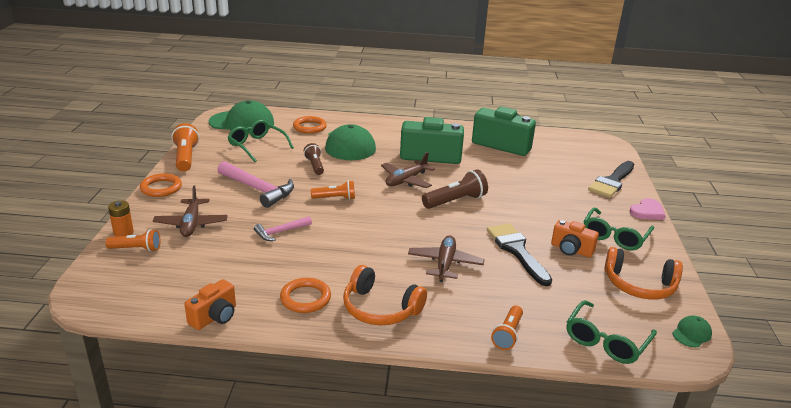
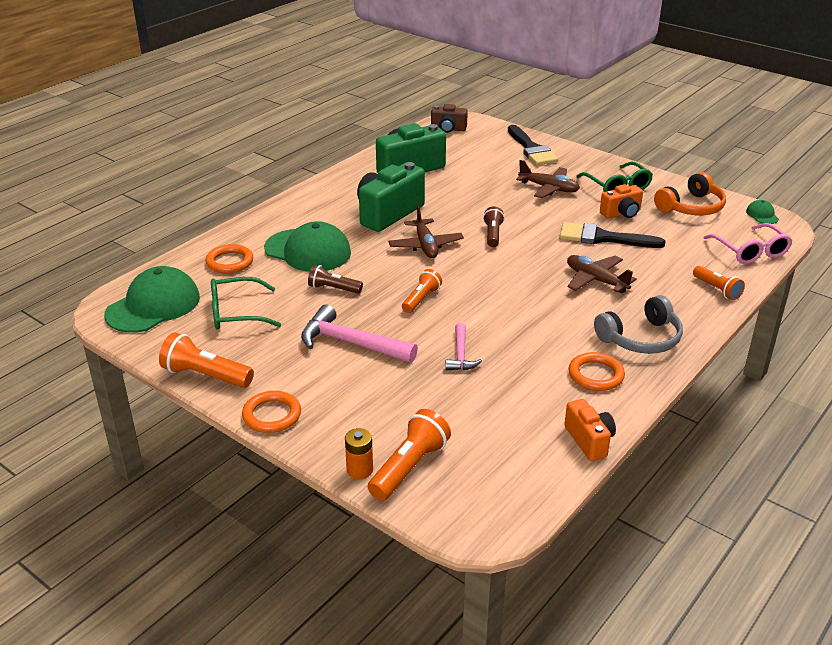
camera: 55 degrees left, 5 degrees up
(136, 249) = (409, 467): orange flashlight -> orange flashlight, size x1.53
(191, 224) = (387, 412): brown plane -> brown plane (549, 188)
(258, 189) = (351, 343): pink hammer -> pink hammer turned 135 degrees counterclockwise
(380, 308) = (641, 338): orange headphones -> grey headphones
(455, 201) = (493, 234): brown flashlight -> brown flashlight, size x0.66
(584, 142) = (448, 129): none -> brown camera
(606, 341) = (750, 251): green glasses -> pink glasses
(647, 212) = (592, 156): pink heart -> none

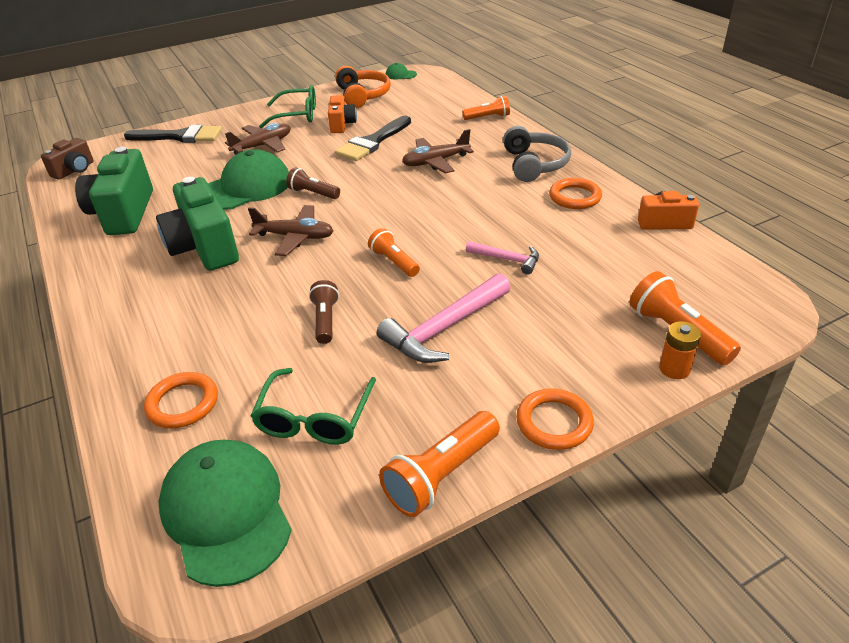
camera: 65 degrees left, 5 degrees up
(308, 251) = (224, 325): green cap -> green cap (246, 187)
(333, 289) = (325, 320): brown flashlight -> brown flashlight turned 135 degrees clockwise
(750, 251) = (446, 92): pink glasses -> none

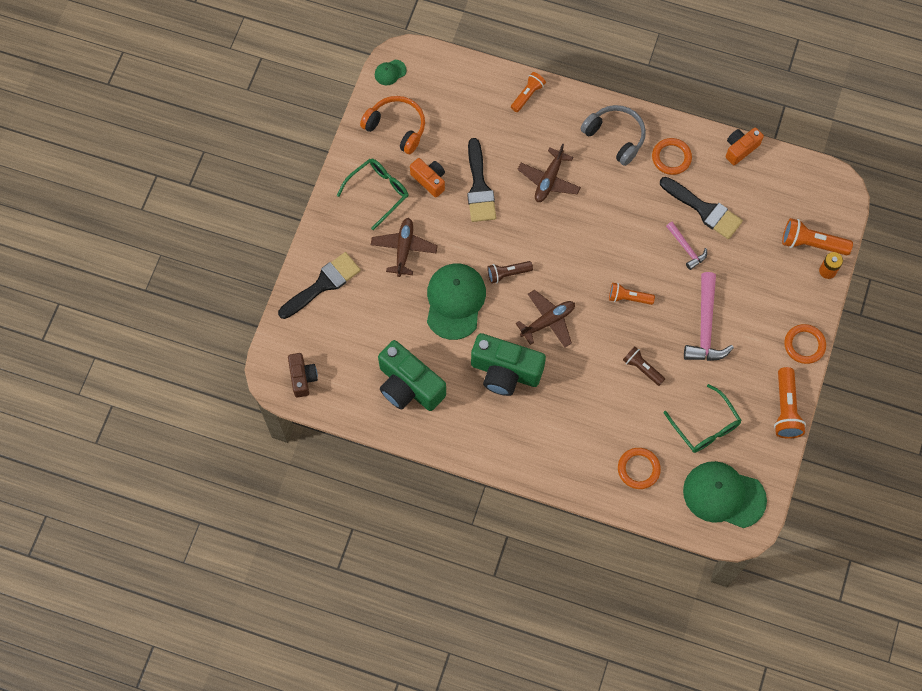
camera: 45 degrees left, 30 degrees up
(507, 260) = (686, 248): pink hammer -> pink hammer turned 75 degrees clockwise
(565, 243) = (704, 210): none -> black brush

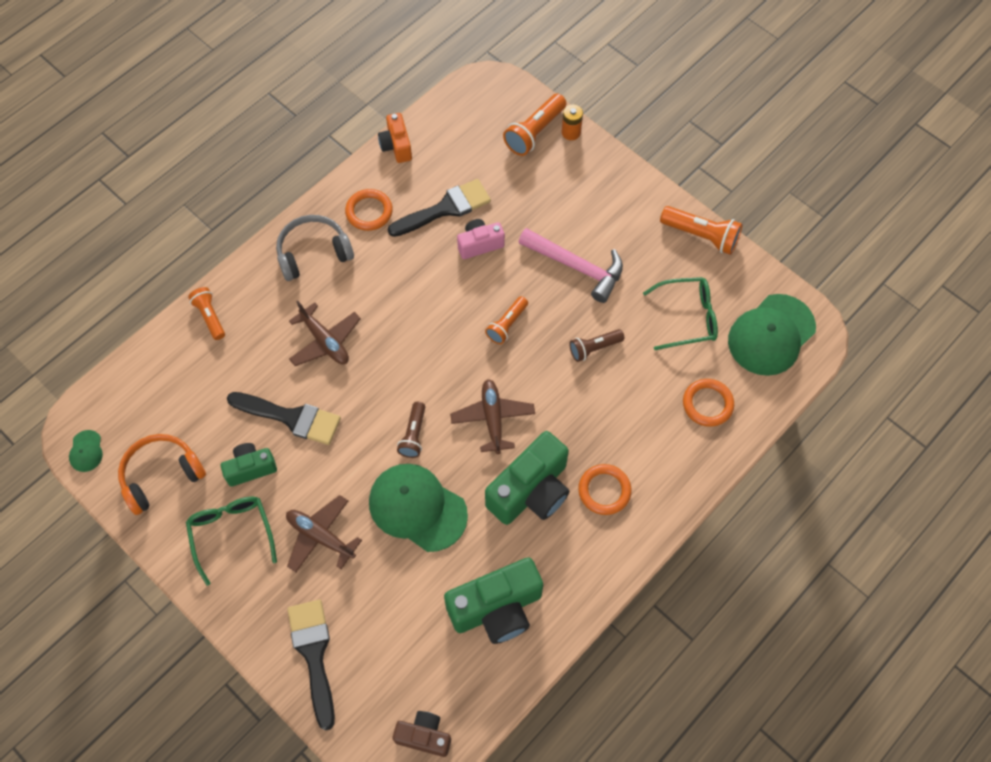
camera: 65 degrees left, 5 degrees down
(429, 180) = (250, 468): orange camera -> green camera
(686, 248) = (479, 244): pink hammer -> pink camera
(804, 345) = (640, 188): orange ring -> orange ring (604, 490)

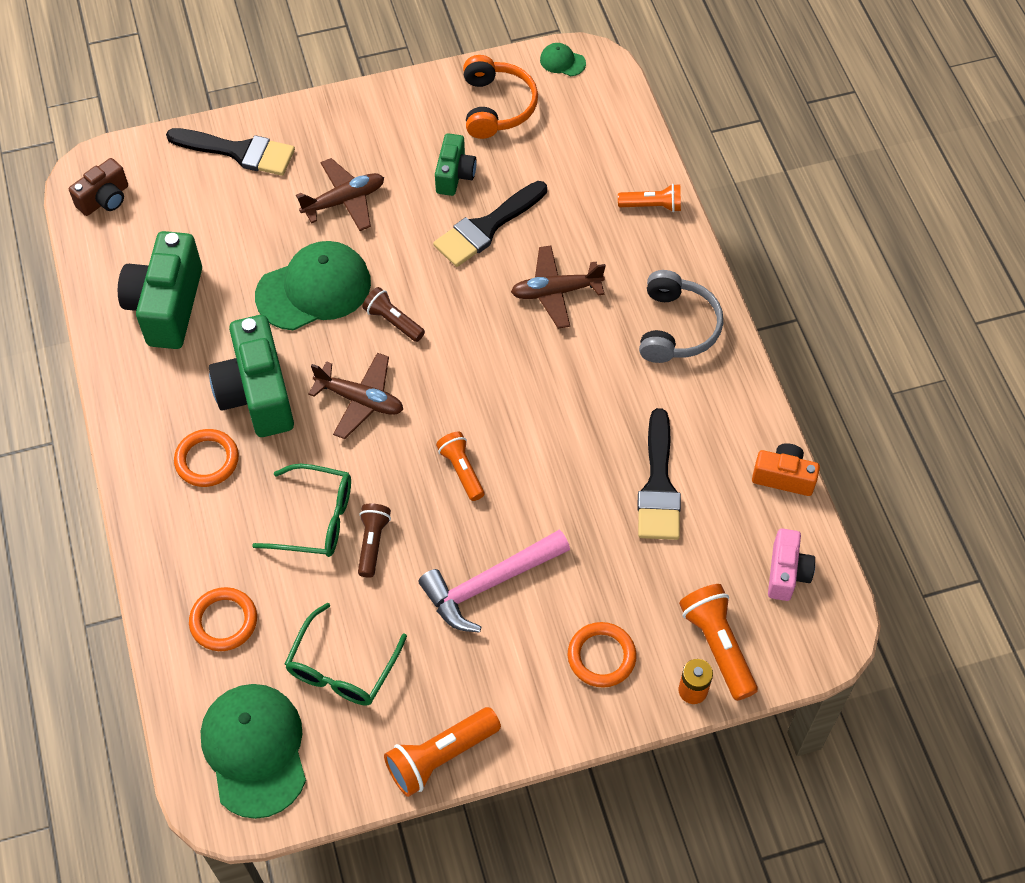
camera: 120 degrees right, 5 degrees down
(231, 534) = (398, 136): green glasses -> green glasses (315, 519)
(369, 212) = (701, 405): orange ring -> orange ring (601, 656)
(479, 244) = (585, 496): pink camera -> pink camera (786, 573)

